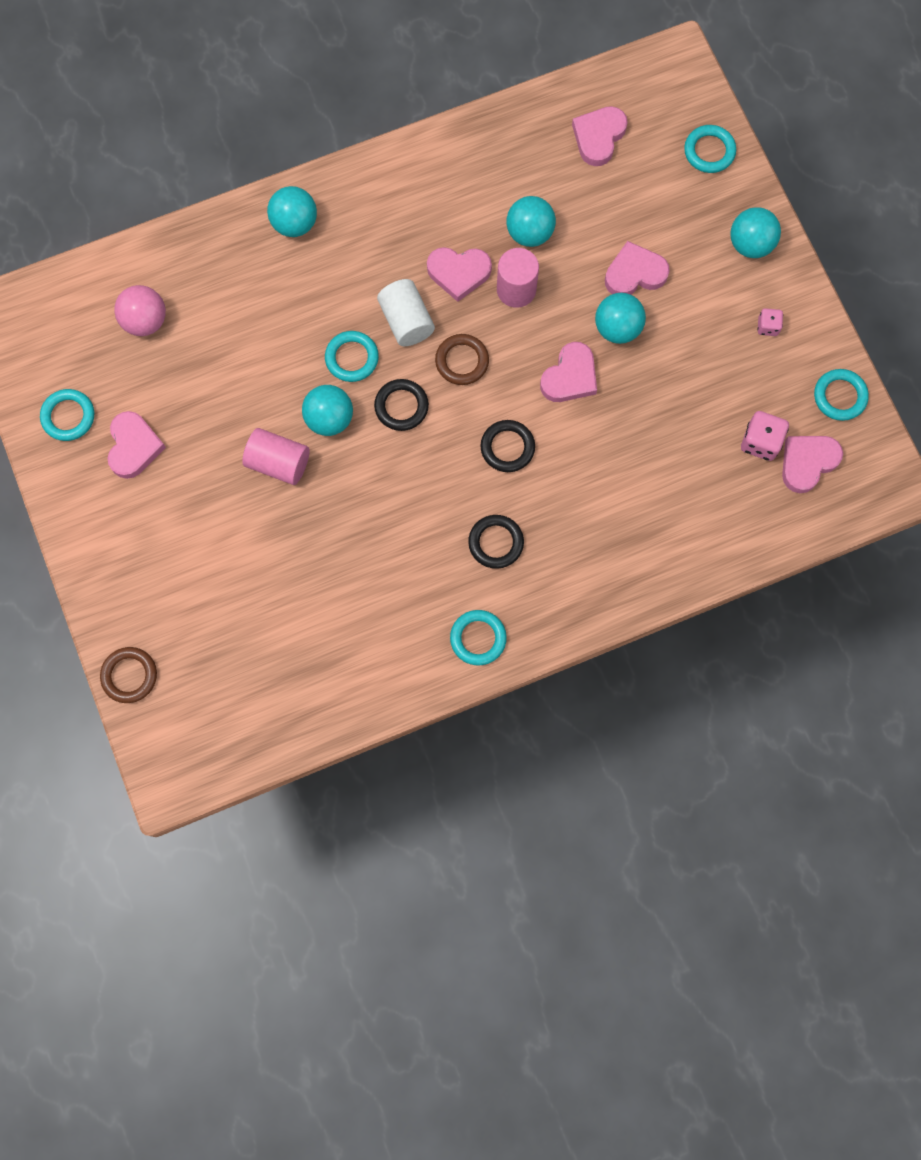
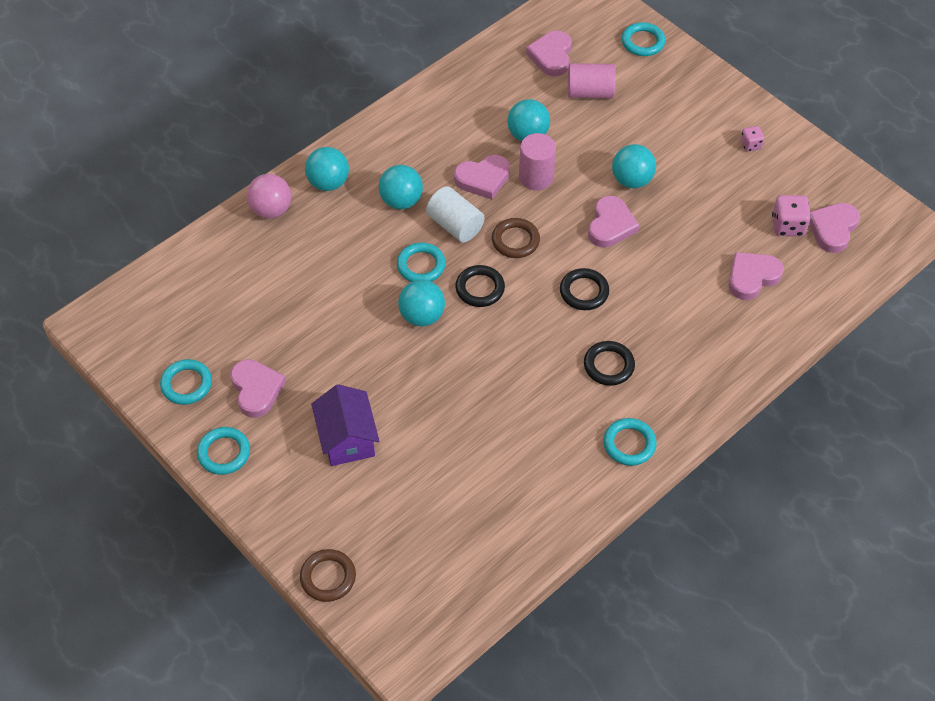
camera: 20 degrees left, 20 degrees down
(145, 321) = (227, 290): pink ball -> pink ball (271, 210)
(202, 533) = (347, 438): none -> purple house
(278, 463) = (392, 363): pink cylinder -> pink cylinder (590, 92)
(634, 273) = (626, 139): pink heart -> pink heart (752, 277)
(750, 244) = (707, 94): turquoise ball -> turquoise ball (401, 201)
(839, 396) = (832, 176): turquoise ring -> turquoise ring (224, 453)

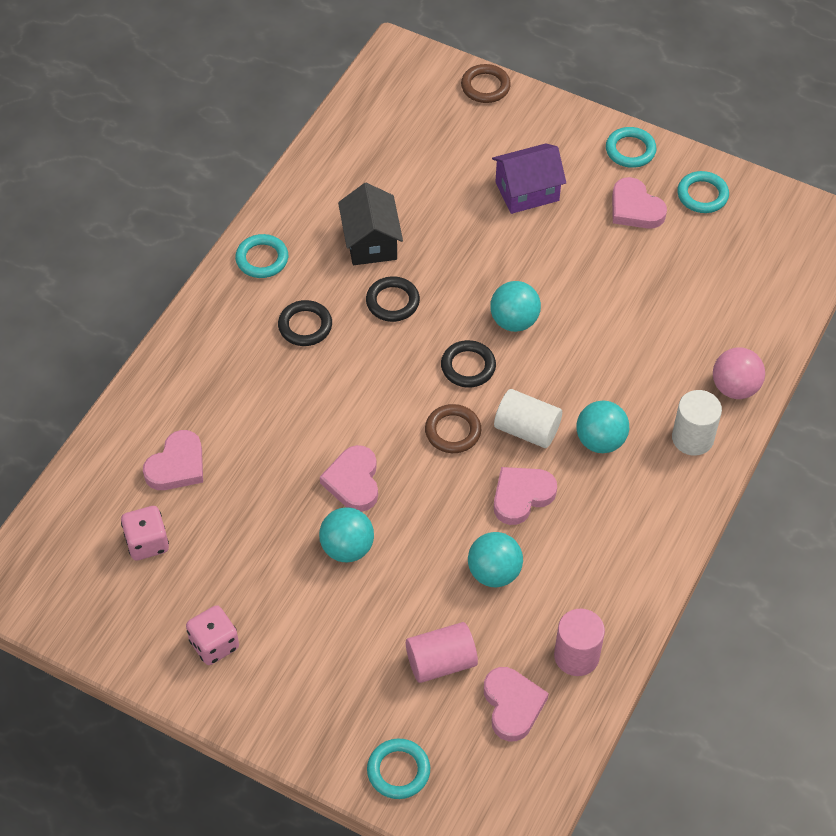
camera: 160 degrees right, 0 degrees up
(328, 183) = (692, 438): turquoise ball -> white cylinder
(347, 438) = (527, 191): purple house -> purple house turned 75 degrees counterclockwise
(421, 265) = (541, 373): turquoise ring -> none
(519, 430) = (370, 242): none -> black house
(536, 177) = (461, 517): pink cylinder -> pink cylinder (576, 656)
(584, 292) = (356, 395): black ring -> black ring (392, 302)
(750, 145) = (214, 644): pink dice -> pink dice, size x1.65
(833, 229) = (93, 554): pink heart -> none

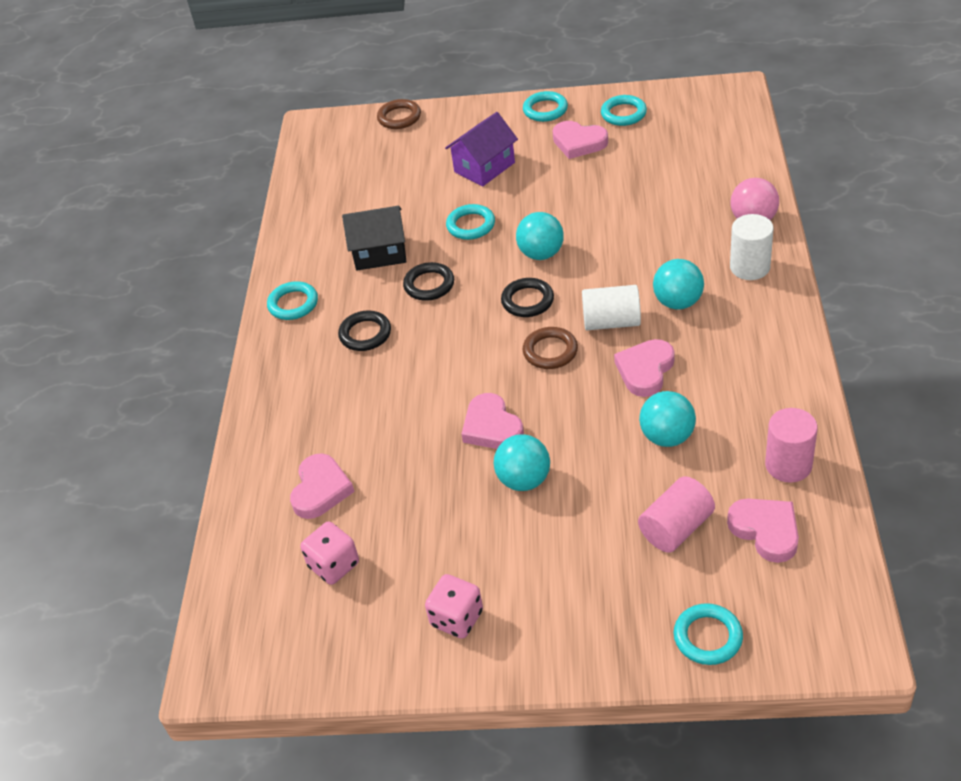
camera: 20 degrees left, 10 degrees down
(370, 242) = (380, 253): black house -> black house turned 60 degrees counterclockwise
(471, 254) = (471, 225): none -> turquoise ring

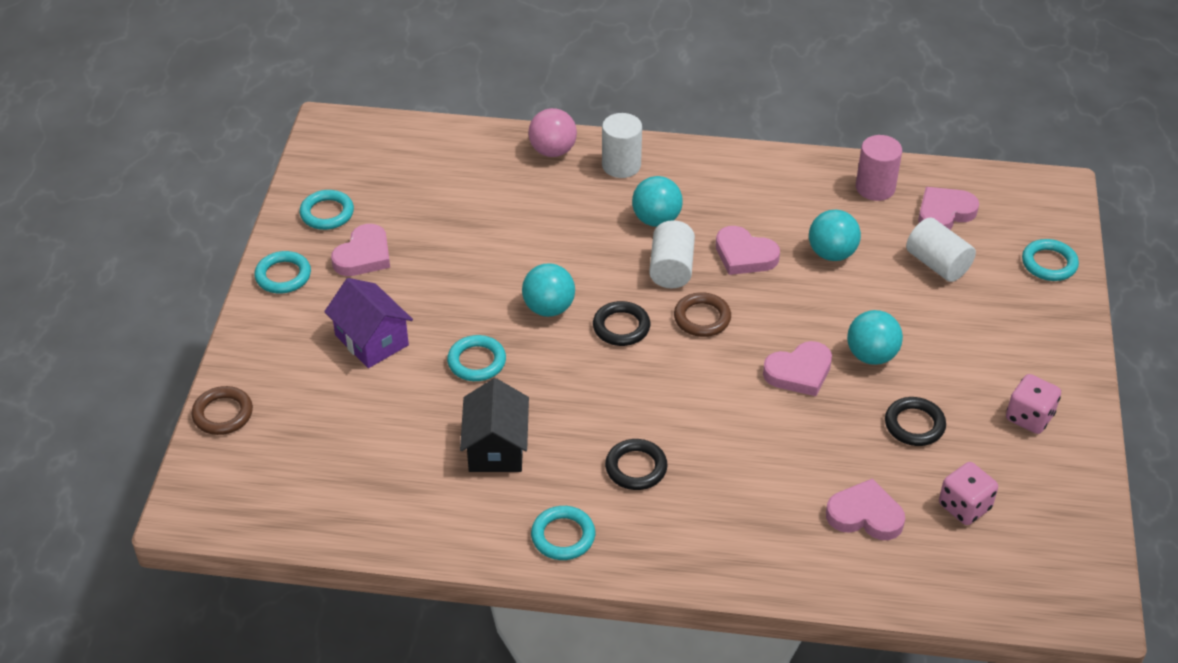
camera: 90 degrees left, 0 degrees up
(429, 285) = (569, 406): black ring -> black ring (914, 425)
(676, 528) = (937, 264): pink cylinder -> white cylinder

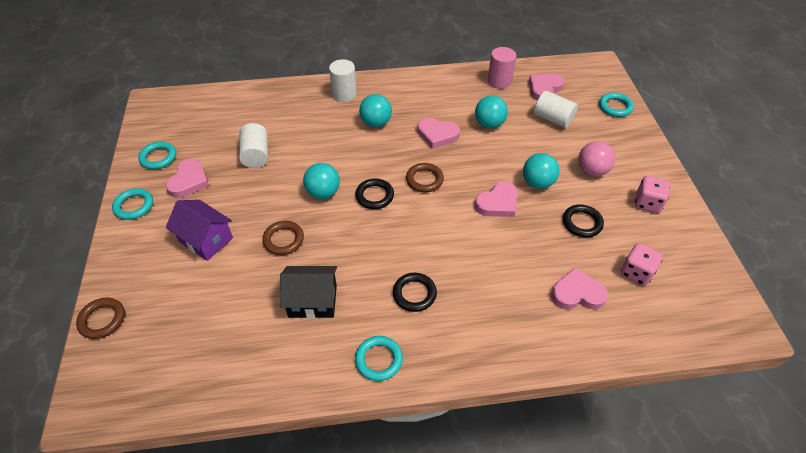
camera: 15 degrees left, 5 degrees up
(476, 361) = (283, 240): turquoise ring -> brown ring
(496, 448) = (313, 301): black house -> black house turned 75 degrees counterclockwise
(553, 151) = (299, 93): pink ball -> pink ball (592, 171)
(671, 269) = (395, 152): white cylinder -> white cylinder (256, 155)

